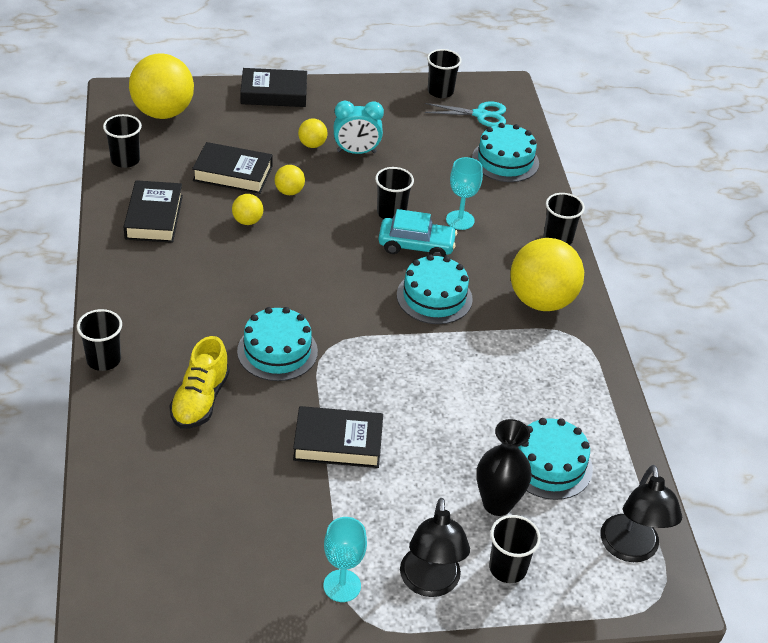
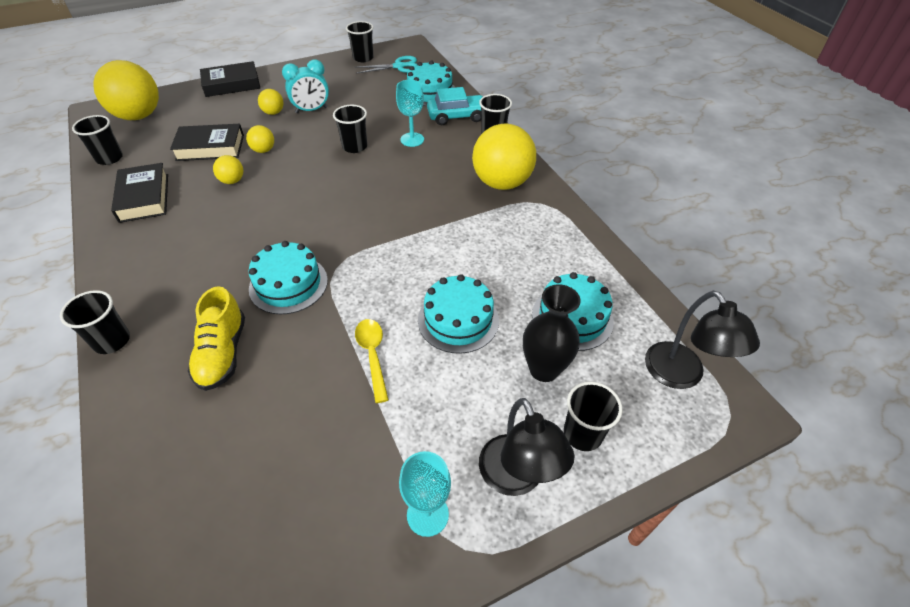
camera: 15 degrees left, 5 degrees up
(338, 442) = (372, 355): black book -> yellow spoon
(416, 246) = (384, 166): turquoise car -> turquoise car (457, 116)
(434, 297) = (414, 202): turquoise cake -> turquoise cake (458, 320)

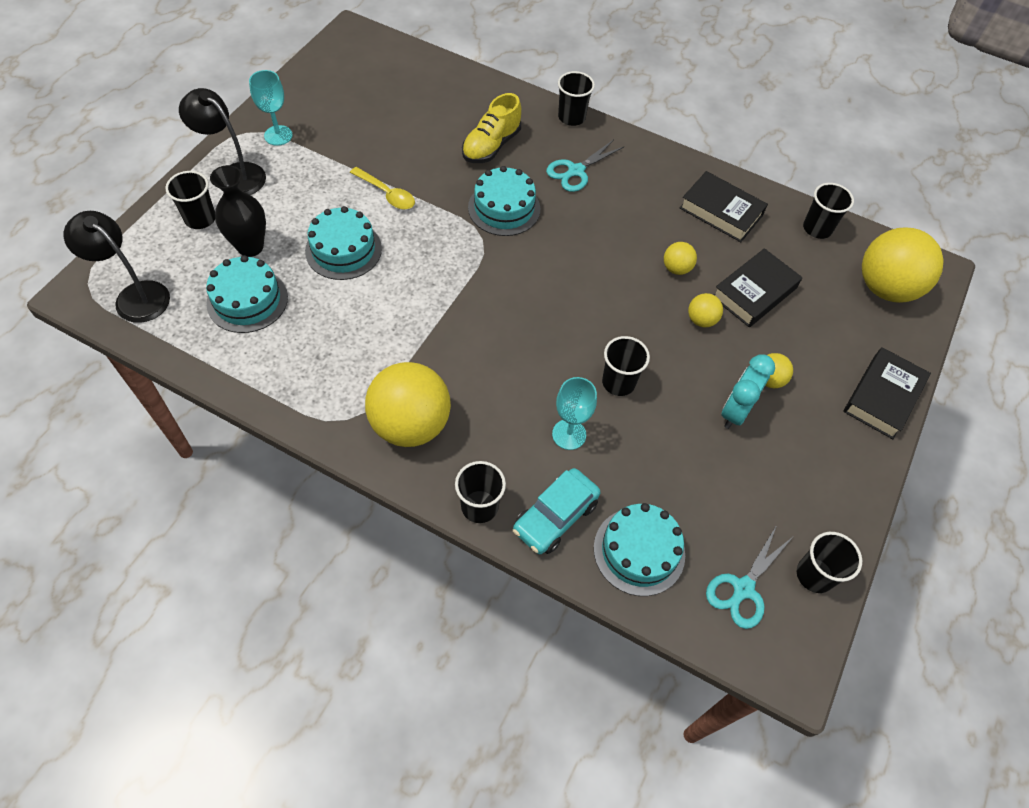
camera: 140 degrees right, 10 degrees up
(190, 284) = (575, 171): none -> turquoise scissors
(222, 353) = (491, 146): yellow shoe -> yellow shoe turned 105 degrees counterclockwise

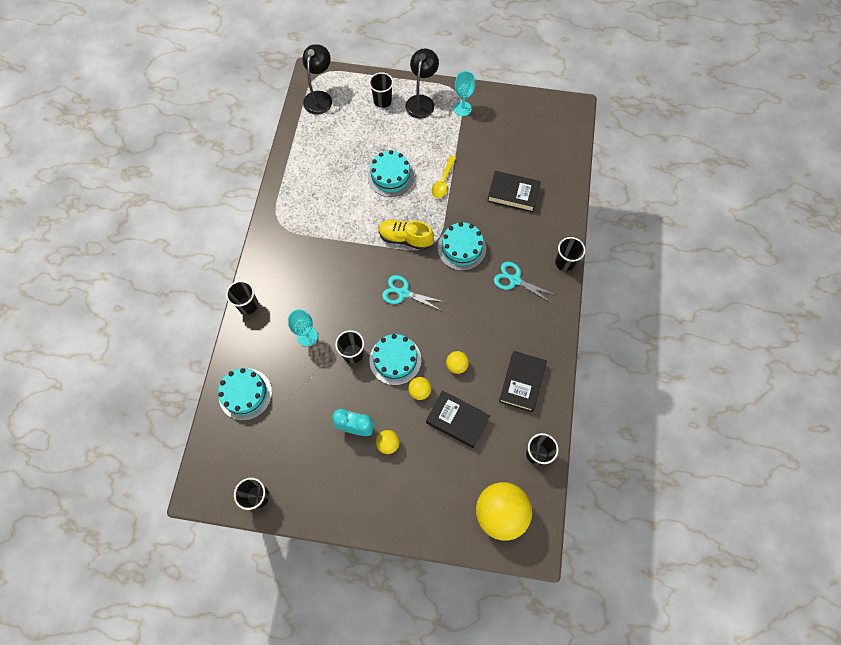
camera: 75 degrees right, 10 degrees up
(247, 300) = (337, 147): turquoise cake -> turquoise cake (395, 360)
(250, 247) = (373, 132): black vase -> none
(410, 424) = (286, 254): yellow ball -> none
(491, 146) = (512, 223): yellow shoe -> yellow shoe (405, 238)
(555, 517) = (253, 344): turquoise car -> none
(743, 589) = (238, 456): turquoise scissors -> turquoise scissors (403, 293)
(882, 397) = (402, 522): black book -> black book (513, 194)

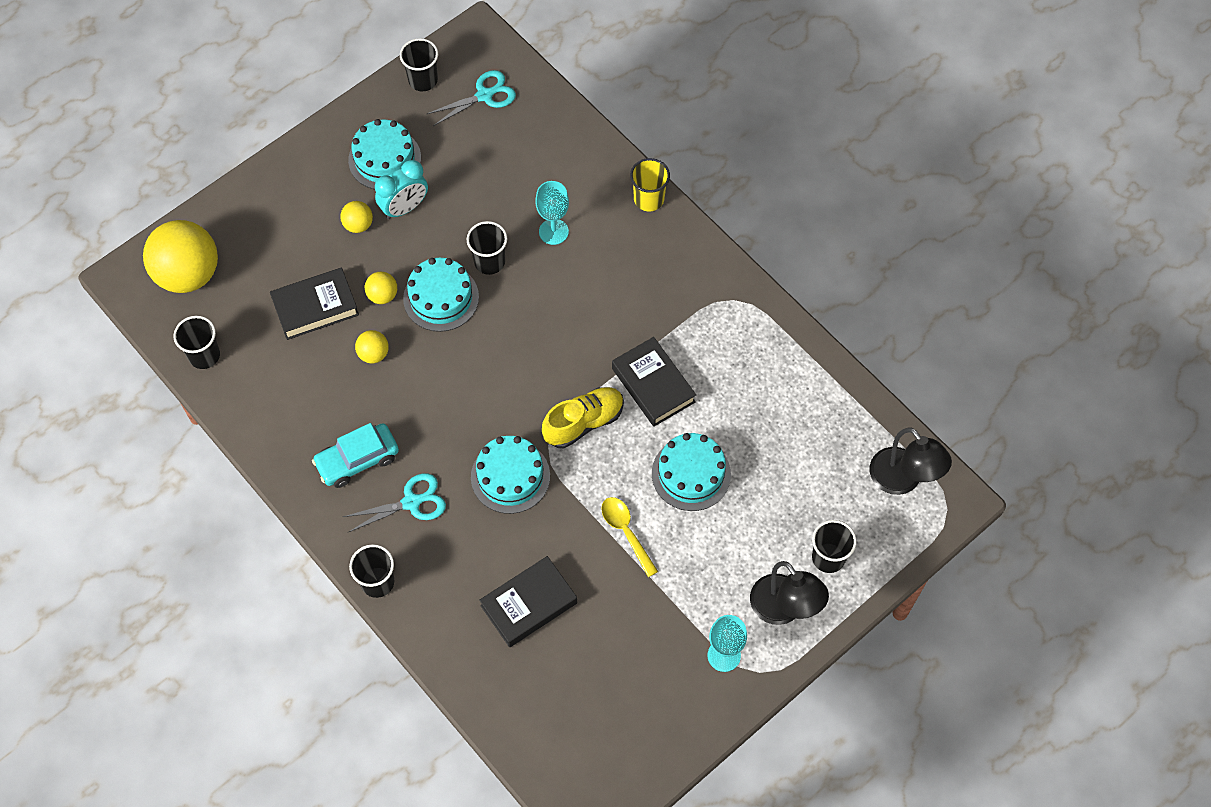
camera: 130 degrees right, 5 degrees down
(245, 394) = (542, 133): turquoise cake -> turquoise cake (384, 159)
(248, 305) = (649, 199): black cup -> yellow cup
(403, 293) = (513, 366): turquoise scissors -> turquoise scissors (485, 95)
(518, 322) = (357, 460): none -> turquoise car
(522, 382) = (288, 404): black book -> black book (653, 385)

